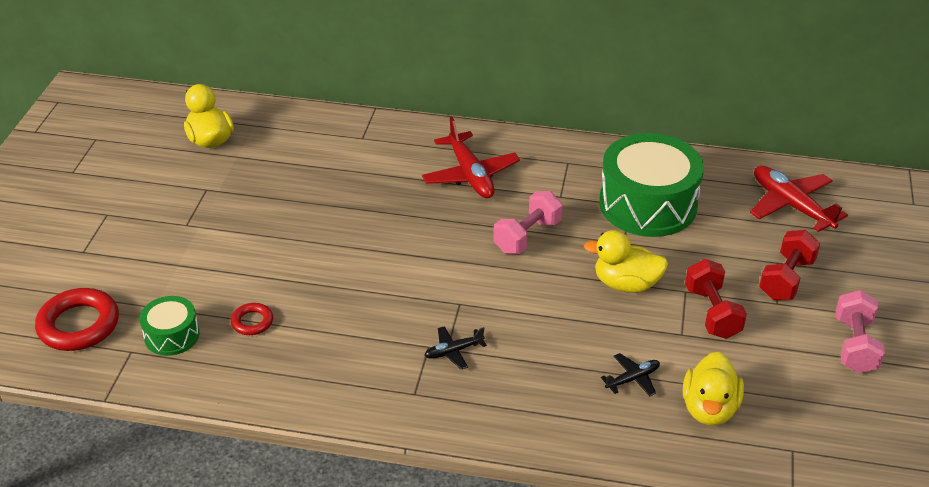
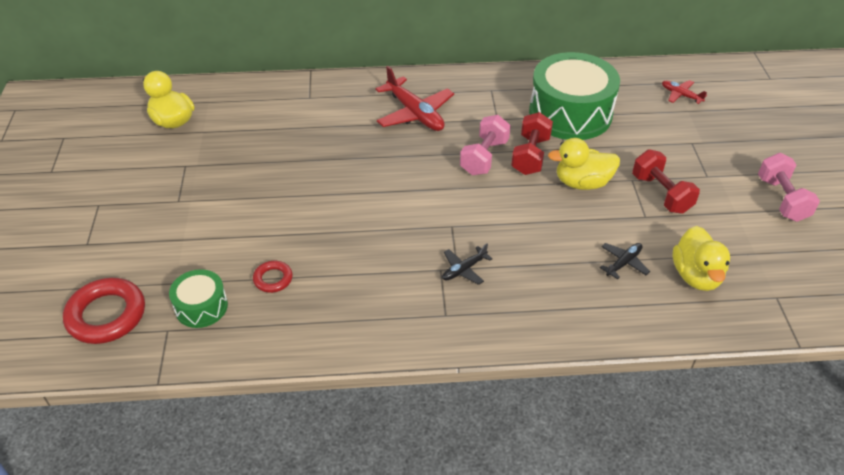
camera: 15 degrees left, 5 degrees up
(786, 279) = (705, 155): red dumbbell -> red dumbbell (530, 156)
(790, 205) = (681, 95): red plane -> red plane, size x0.51

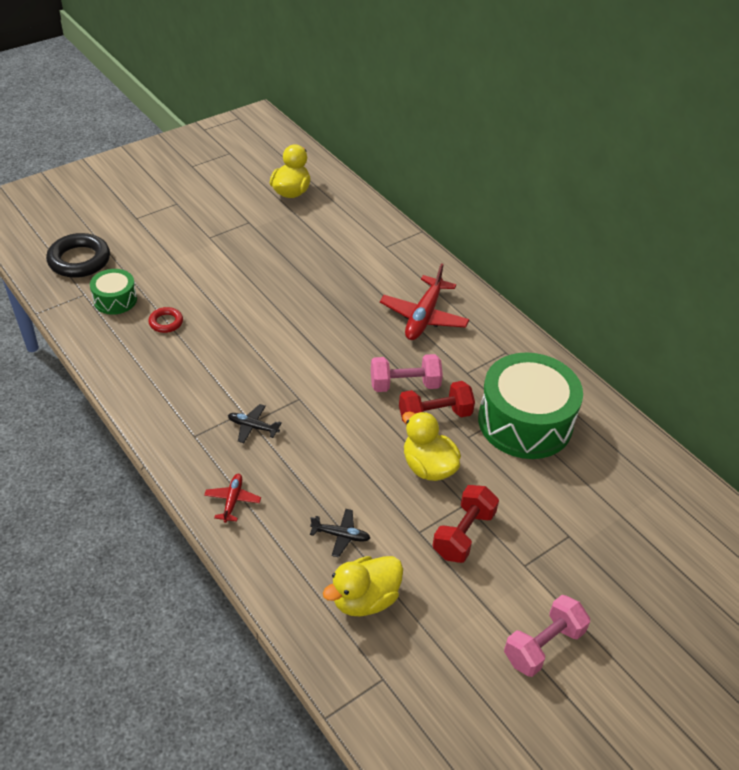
camera: 55 degrees right, 0 degrees up
(106, 315) = (79, 260): red ring -> black ring
(681, 95) = (643, 501): red plane -> red plane (232, 500)

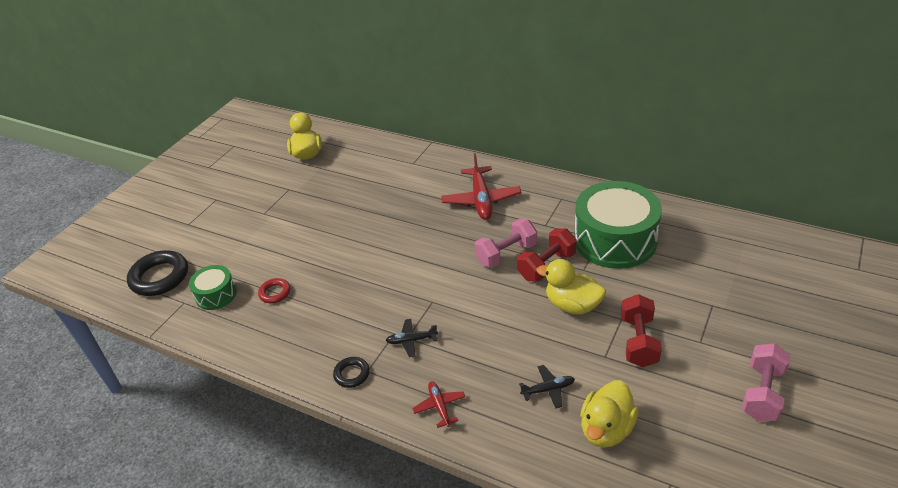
camera: 20 degrees left, 5 degrees down
(179, 432) = (352, 374): none -> black ring

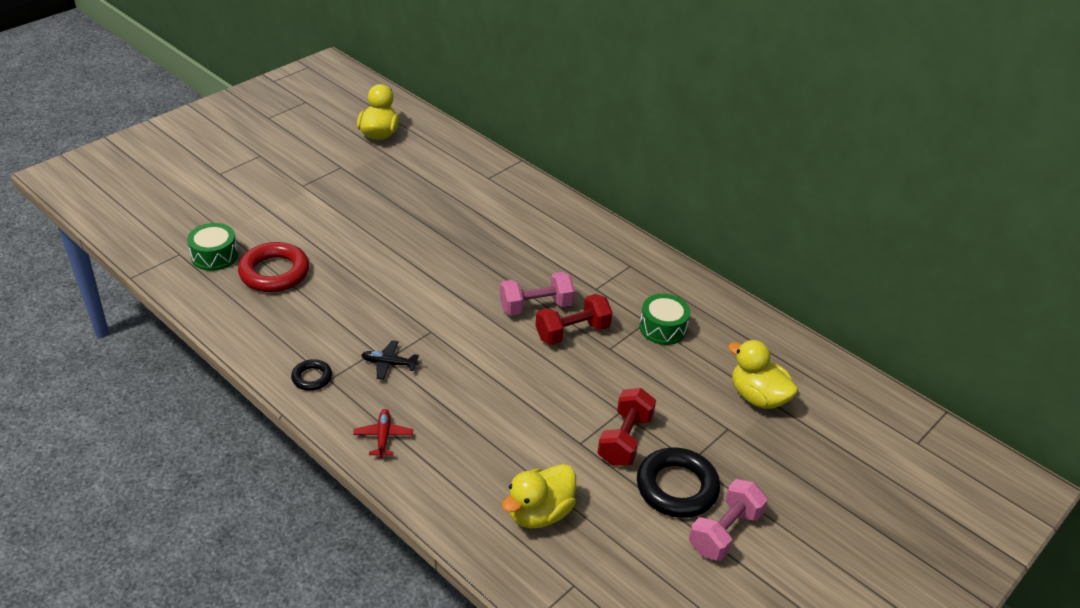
camera: 10 degrees right, 0 degrees up
(160, 277) = (166, 221): black ring -> black ring (677, 487)
(275, 293) = (274, 272): red ring -> red ring, size x1.92
(481, 200) = (541, 241): red plane -> none
(548, 389) = (502, 456): black plane -> none
(572, 305) = (576, 381): yellow duck -> yellow duck (757, 397)
(615, 240) = (663, 328): green drum -> green drum, size x0.50

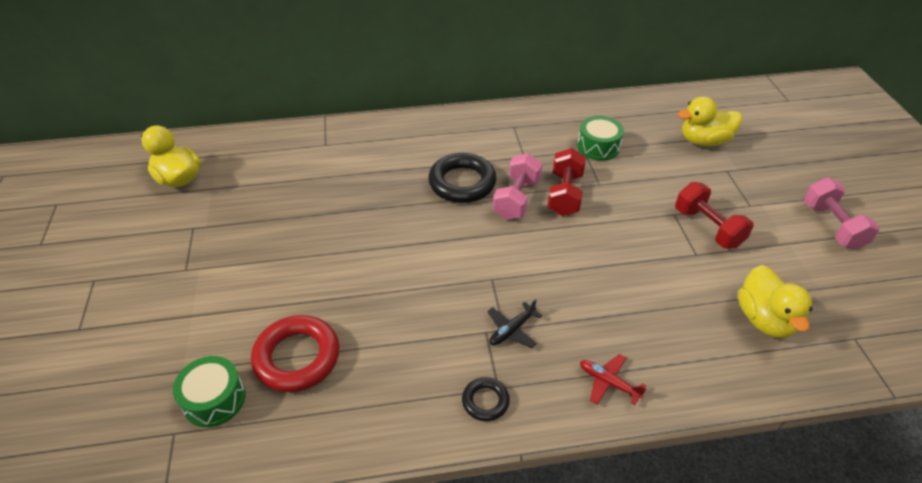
camera: 50 degrees left, 5 degrees up
(677, 487) = (774, 226): black ring -> black ring (462, 183)

